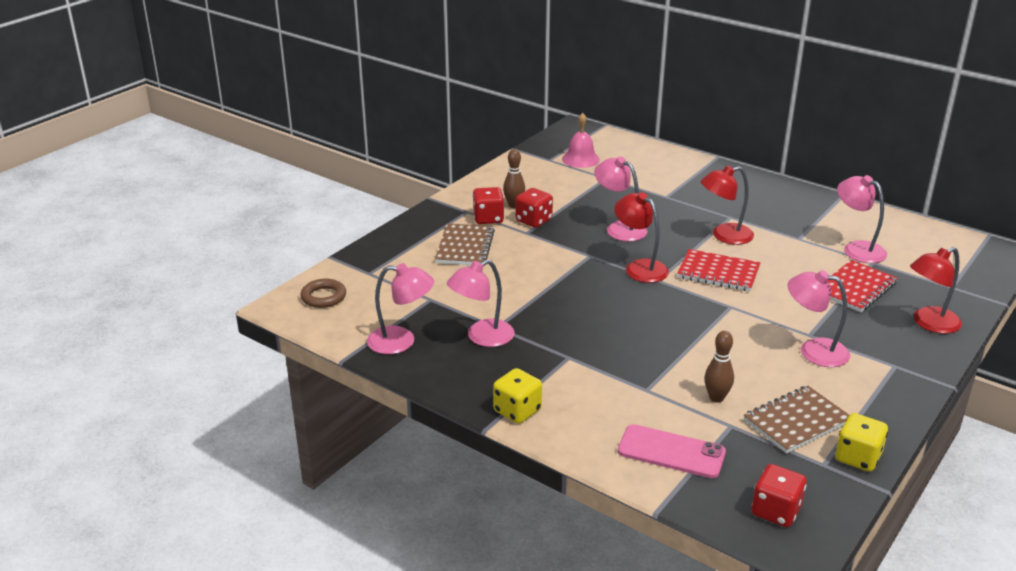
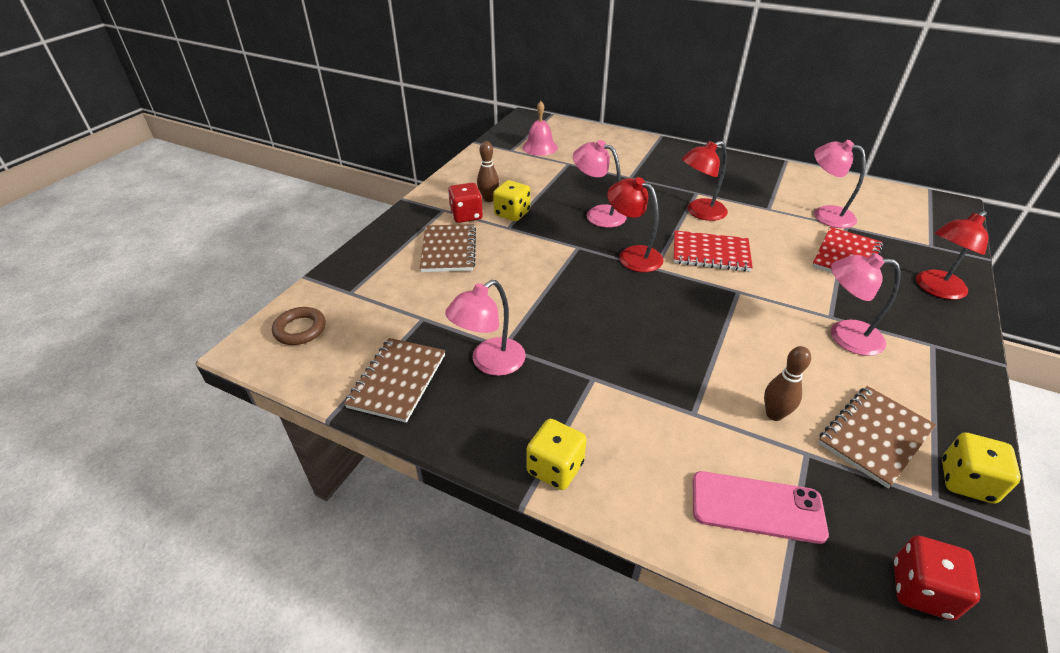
camera: 10 degrees left, 10 degrees up
(401, 341) = (397, 381): pink lamp -> brown notebook
(533, 220) = (512, 213): red dice -> yellow dice

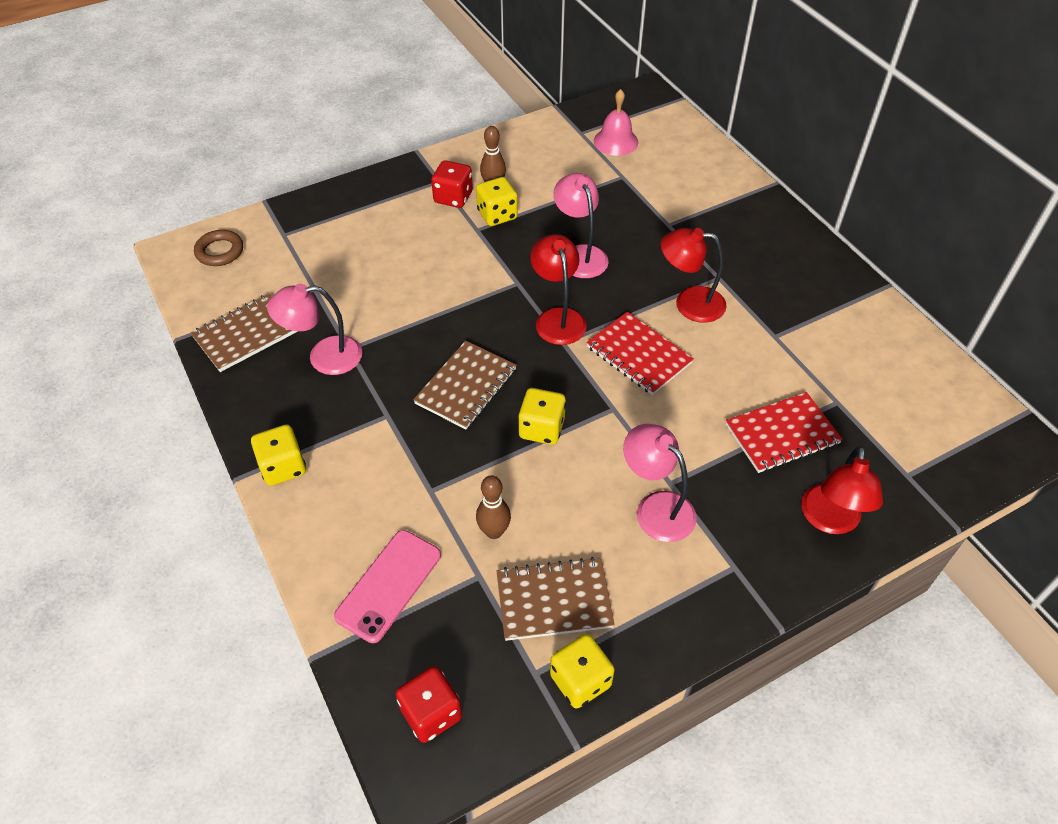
camera: 35 degrees right, 10 degrees up
(448, 250) = (400, 229): brown notebook -> brown notebook (466, 386)
(712, 327) = (541, 428): none -> yellow dice
(757, 507) = (388, 585): pink phone -> pink phone turned 75 degrees clockwise
(825, 214) = (834, 375): pink lamp -> none
(935, 289) = (830, 520): red lamp -> red lamp turned 75 degrees counterclockwise

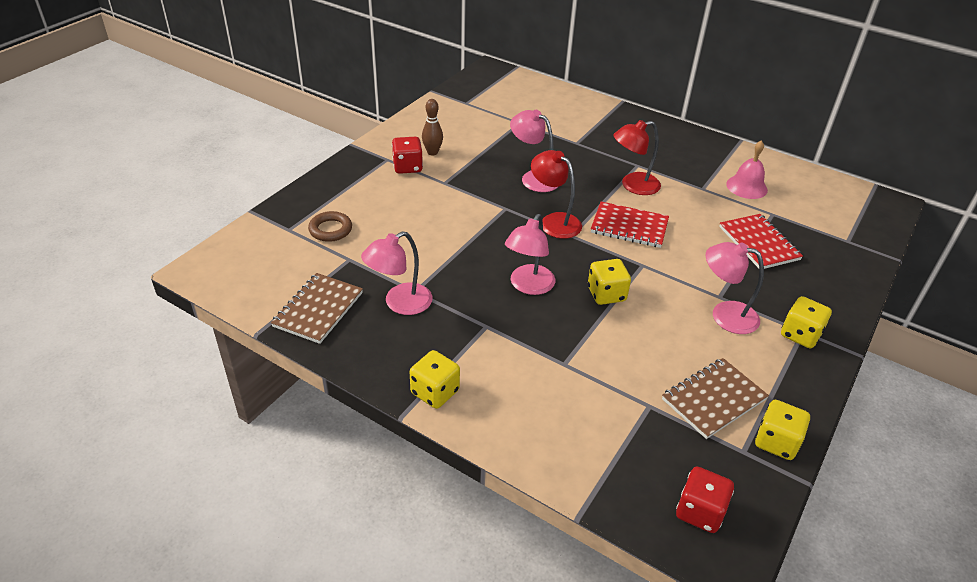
camera: 30 degrees left, 10 degrees down
(220, 251) = (241, 257): brown ring -> brown ring (330, 230)
(388, 585) = (591, 440): pink phone -> none
(466, 386) = (528, 286): brown notebook -> pink lamp
(494, 531) = (633, 372): brown bowling pin -> none
(497, 215) = (451, 169): yellow dice -> yellow dice (800, 335)
(616, 141) = (495, 102): pink bell -> pink bell (746, 187)
(782, 434) = (759, 243): red notebook -> red notebook turned 60 degrees counterclockwise
(830, 520) = (831, 282): red lamp -> none

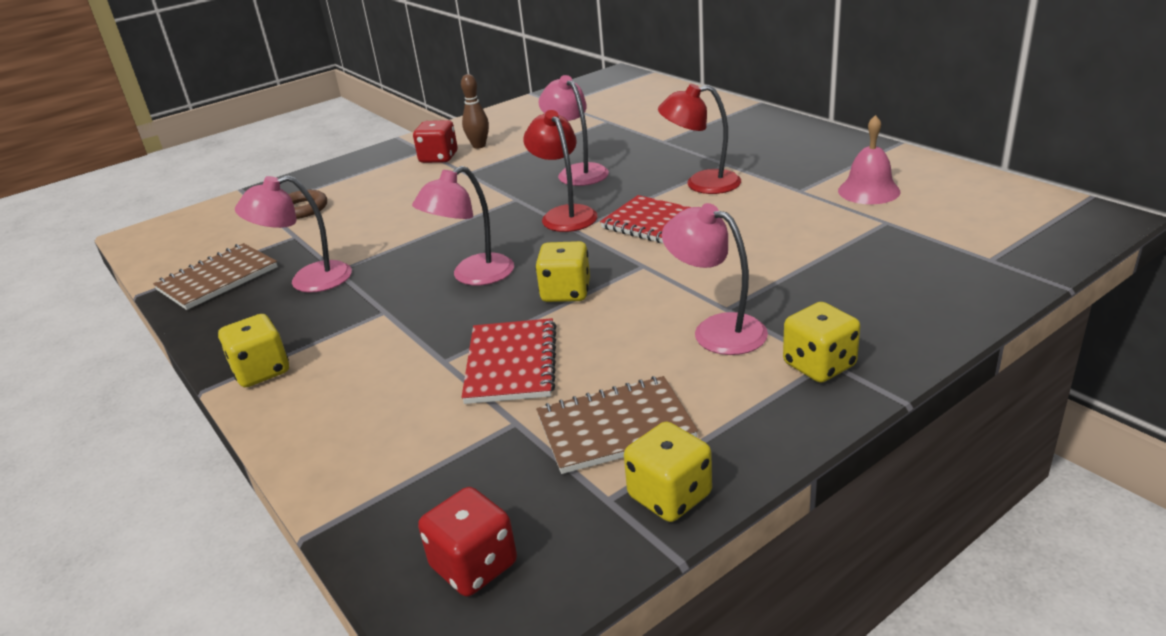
camera: 25 degrees right, 10 degrees down
(759, 243) = (837, 253): red notebook -> red notebook (511, 364)

